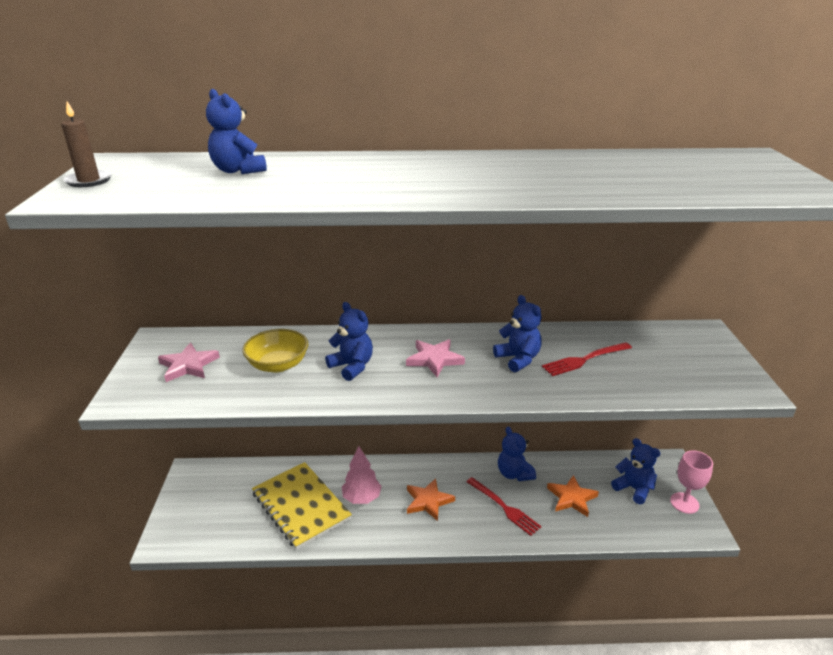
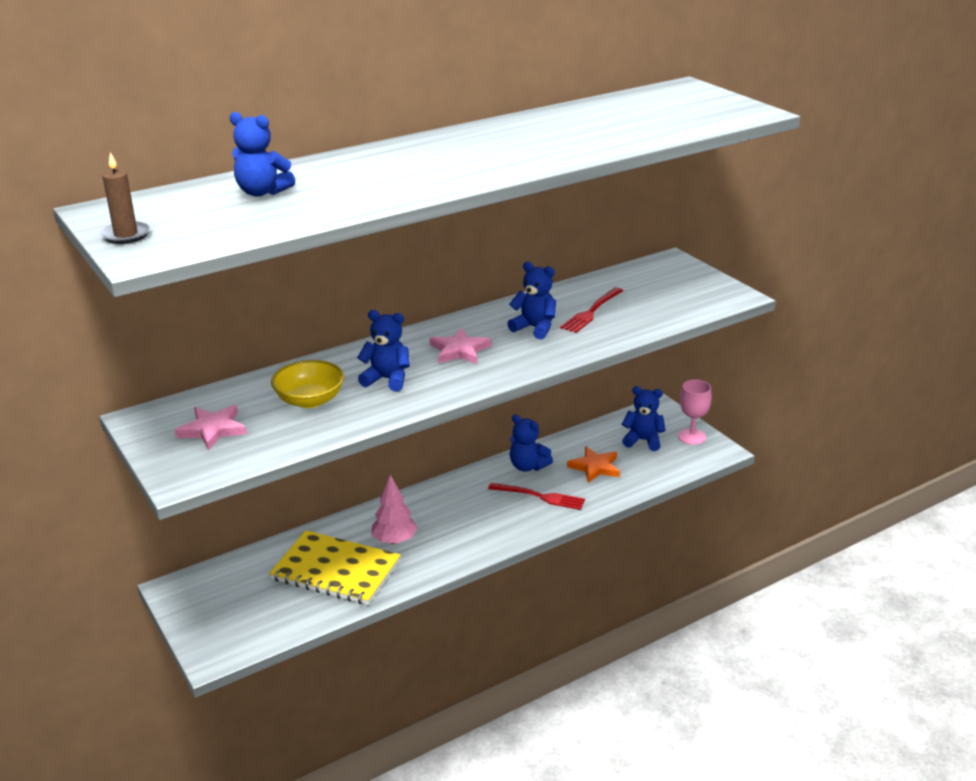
camera: 30 degrees left, 0 degrees up
(428, 501) = (464, 518): orange star -> none

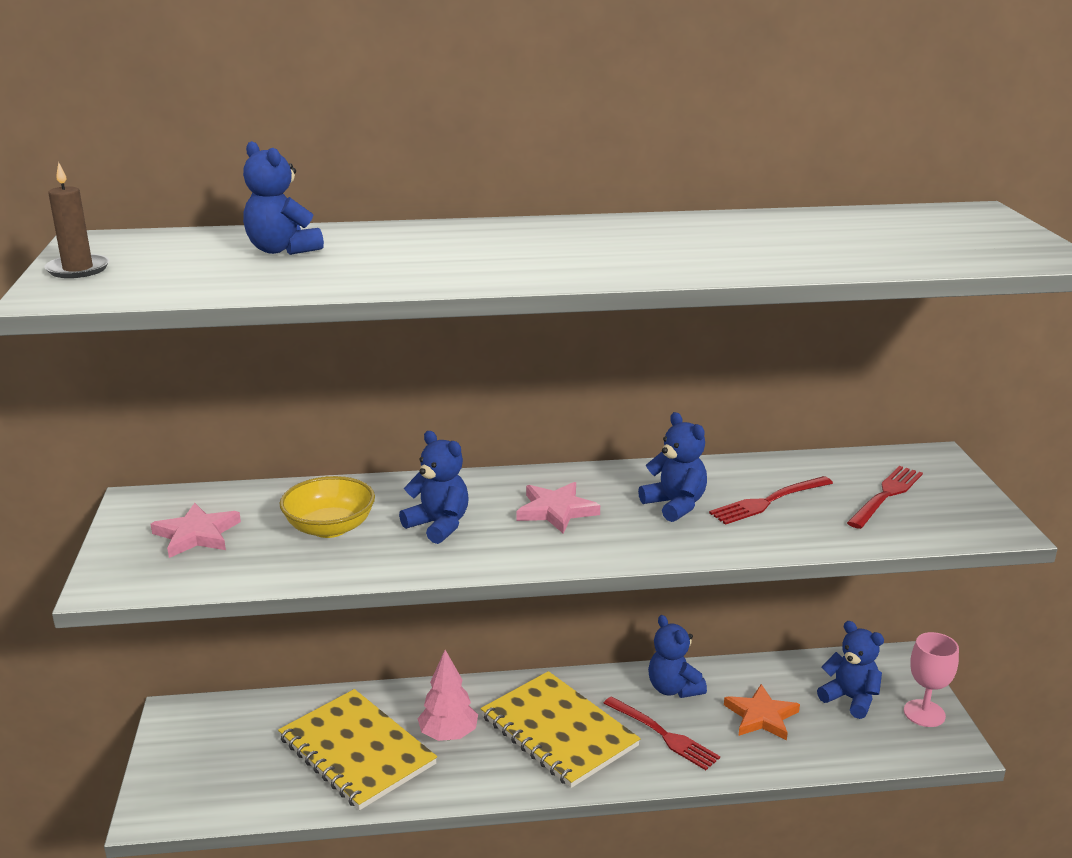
camera: 25 degrees right, 5 degrees down
(469, 515) = (558, 731): none -> yellow notebook
(659, 291) = (886, 495): none -> red fork

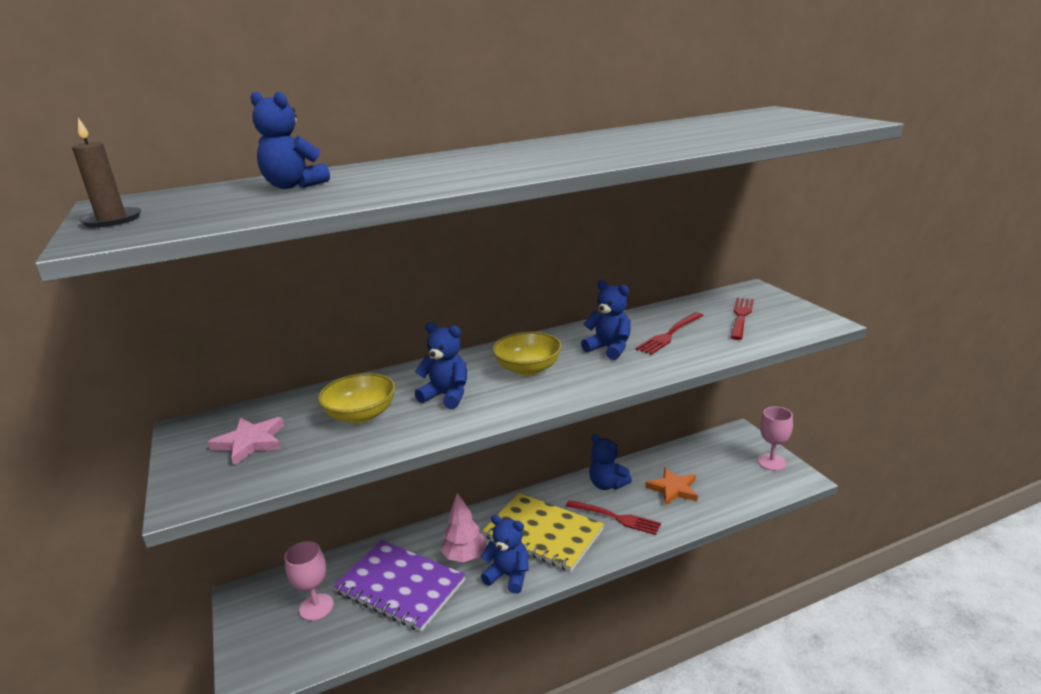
camera: 15 degrees left, 0 degrees up
(252, 750) = (316, 607): none -> pink goblet
(357, 751) = (400, 586): yellow notebook -> purple notebook
(556, 511) = (528, 368): pink star -> yellow bowl
(850, 699) = (722, 464): blue teddy bear -> blue teddy bear (508, 576)

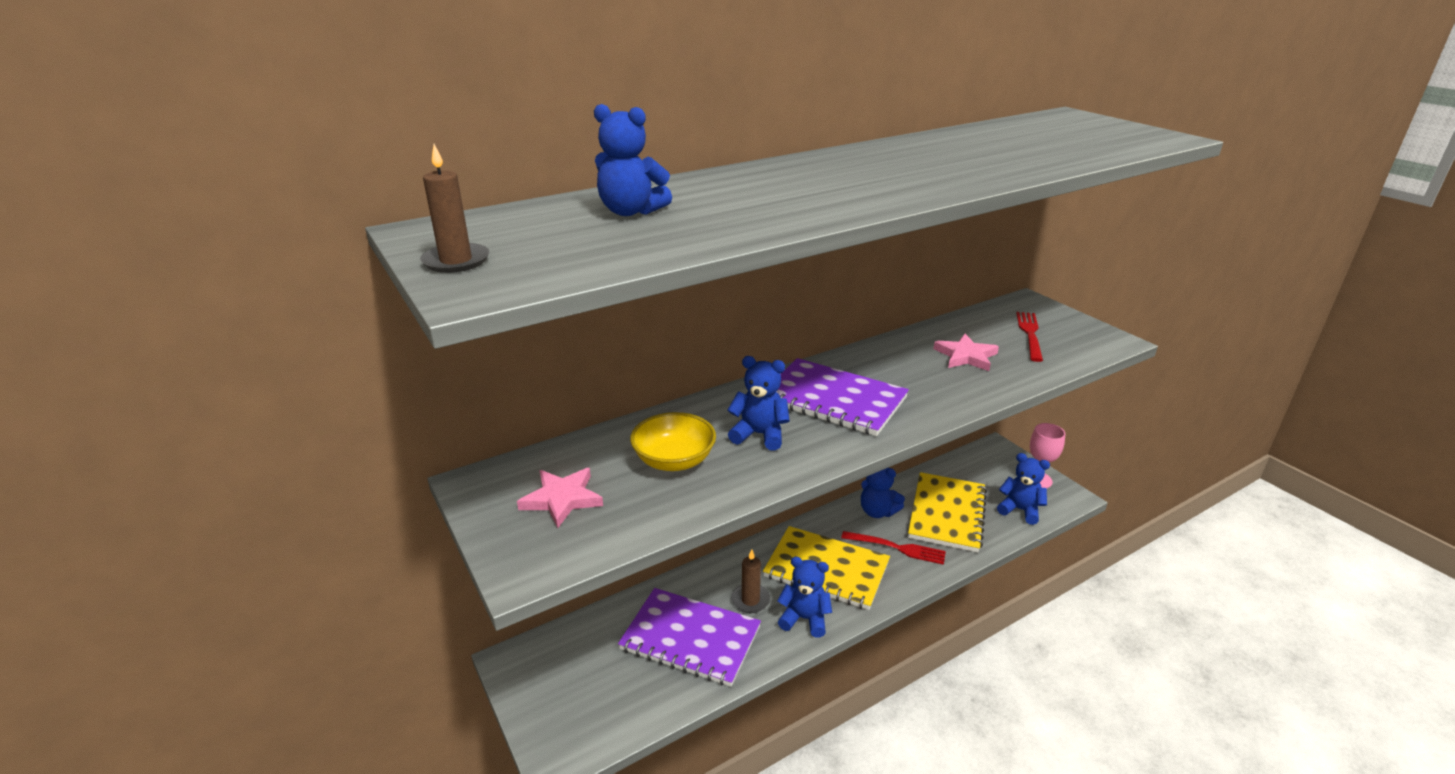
camera: 10 degrees left, 5 degrees up
(316, 607) = (604, 668): pink goblet -> none
(465, 556) = (750, 600): pink tree -> brown candle
(528, 368) = (833, 399): yellow bowl -> purple notebook
(609, 349) = (910, 374): blue teddy bear -> blue teddy bear (1020, 510)
(670, 334) = (966, 356): red fork -> pink star
(673, 489) = (947, 513): orange star -> yellow notebook

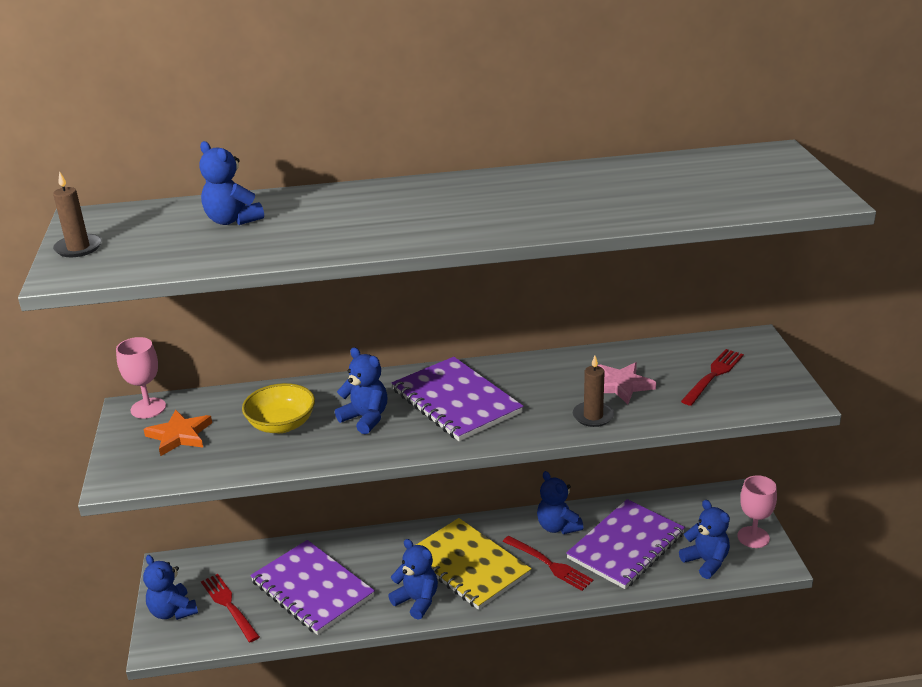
camera: 25 degrees right, 0 degrees up
(496, 477) = (148, 408): none -> pink goblet
(549, 712) = (173, 611): none -> blue teddy bear
(562, 499) = (179, 435): pink star -> orange star
(611, 685) = (229, 606): none -> red fork
(750, 600) = (382, 573): brown candle -> brown candle (593, 416)
(947, 513) = (626, 546): yellow notebook -> purple notebook

